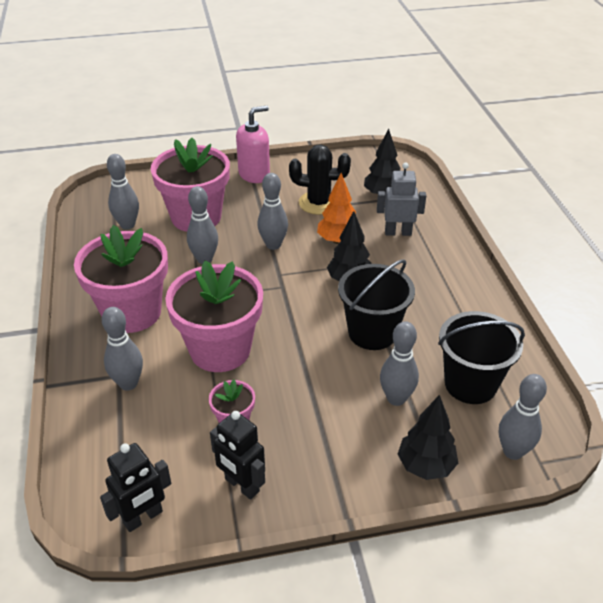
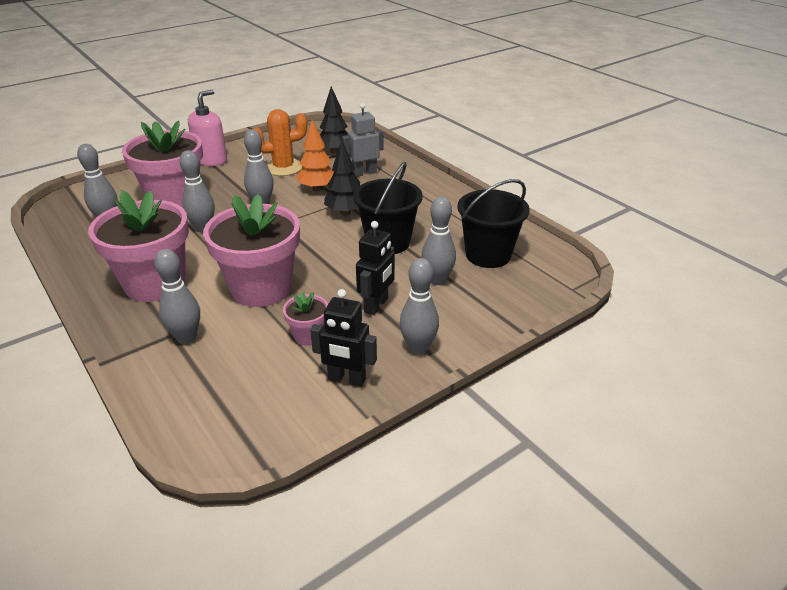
camera: 25 degrees left, 5 degrees down
(143, 517) = (268, 434): black robot -> black robot (376, 305)
(318, 203) = (283, 168): black cactus -> orange cactus
(425, 466) = (491, 317): black tree -> none
(513, 451) = (548, 288): grey bowling pin -> grey bowling pin (418, 348)

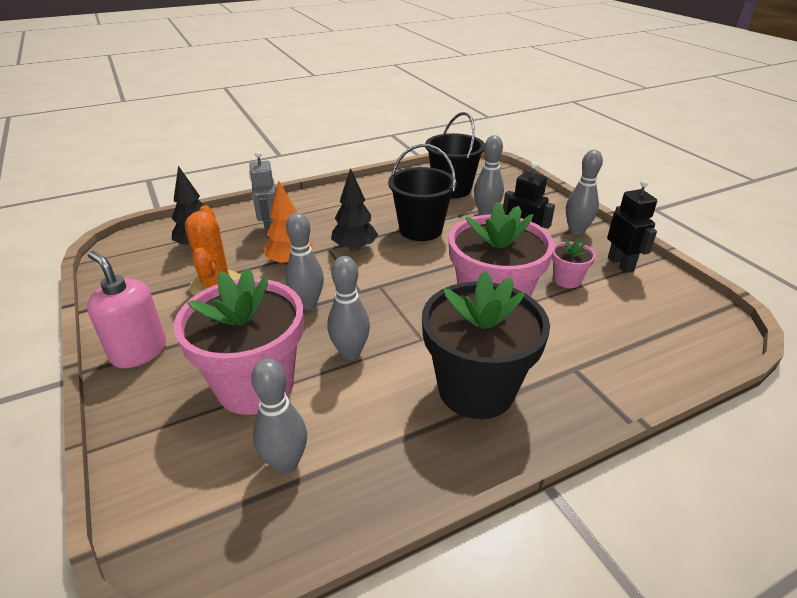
camera: 80 degrees left, 0 degrees up
(155, 284) = (476, 389): pink flower pot -> black flower pot
(186, 338) = (579, 356): grey bowling pin -> none
(346, 379) = (620, 264): black robot -> black robot turned 45 degrees counterclockwise

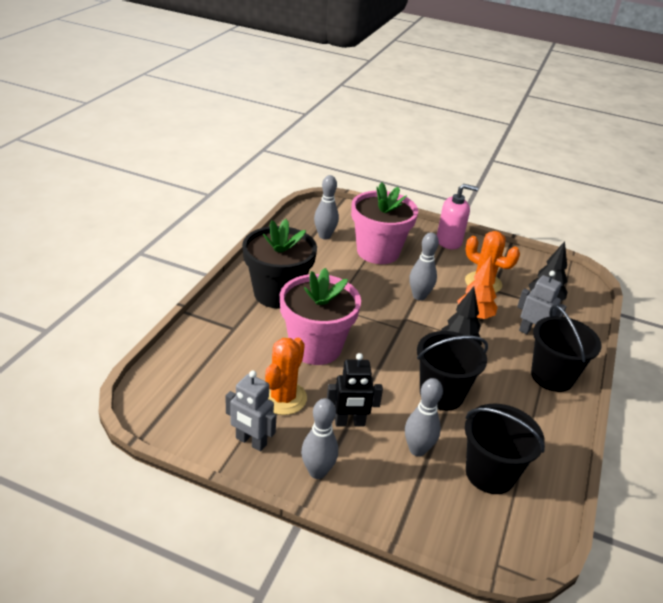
camera: 135 degrees right, 0 degrees up
(316, 205) = (552, 376): none -> black bucket
(350, 353) = (358, 282): grey bowling pin -> none
(567, 280) = (283, 398): pink flower pot -> orange cactus
(620, 264) = (251, 442): black robot -> grey robot

